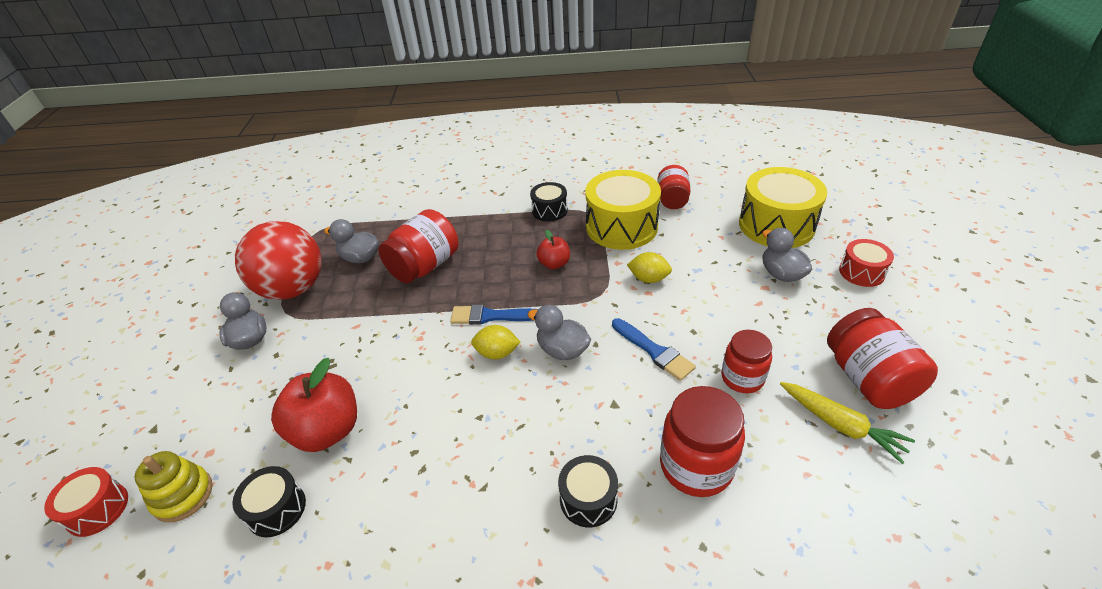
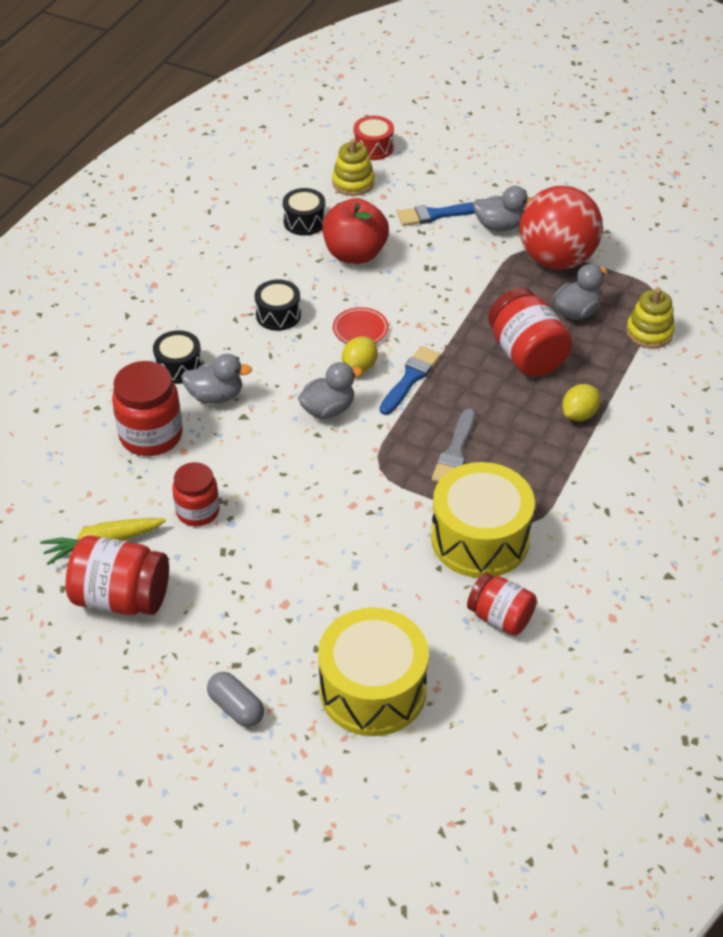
camera: 115 degrees right, 5 degrees up
(369, 220) = (649, 332): none -> yellow stacking toy
(446, 374) = (360, 329): none -> red plate
(549, 210) = (561, 488): black drum -> black drum (278, 315)
(554, 264) = (455, 452): red apple -> grey brush
(648, 279) = (372, 516): yellow lemon -> yellow lemon (579, 414)
(654, 351) = (276, 469): blue brush -> blue brush (436, 215)
(781, 274) = (291, 632): grey duck -> grey duck (215, 396)
(861, 272) = (236, 707): red drum -> grey capsule

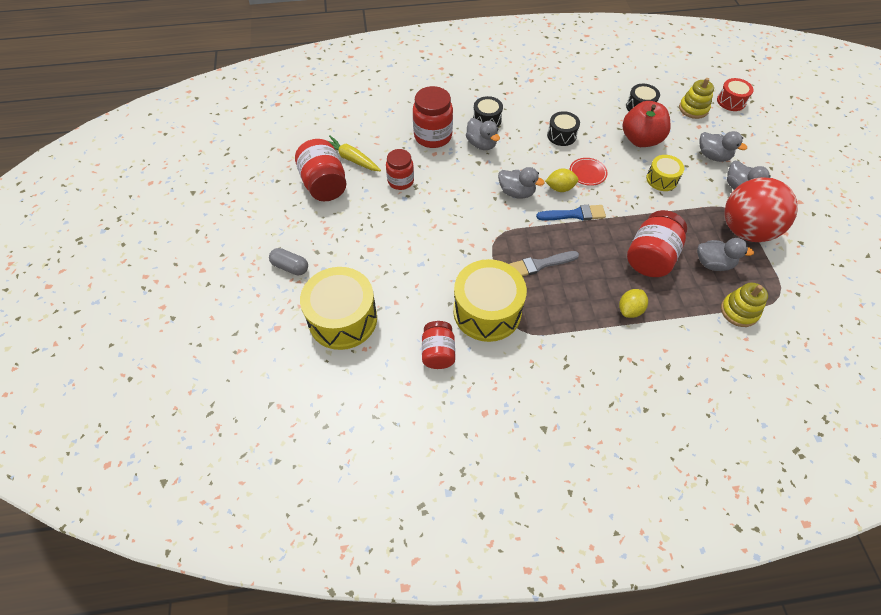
camera: 55 degrees right, 10 degrees up
(236, 707) = (290, 267): grey capsule -> grey capsule turned 75 degrees counterclockwise
(429, 275) = (661, 179): none -> yellow drum
(436, 215) = (713, 156): blue brush -> grey duck
(579, 414) = (630, 310): yellow lemon -> yellow lemon turned 60 degrees counterclockwise

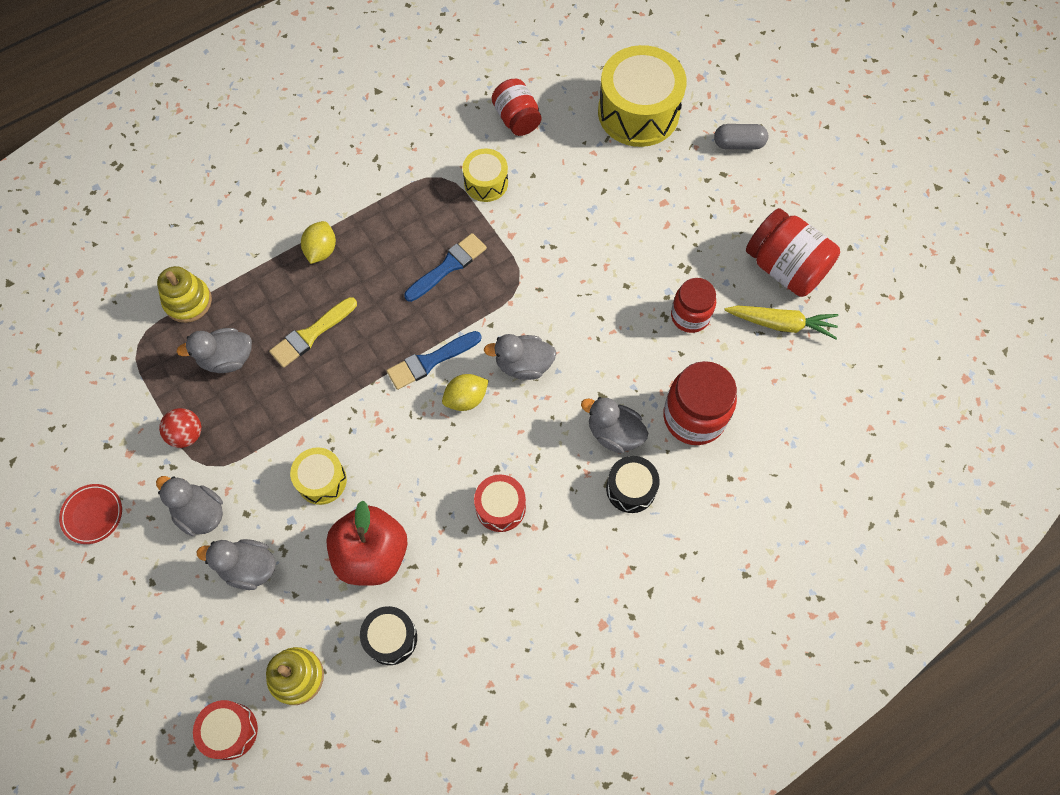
camera: 155 degrees right, 10 degrees up
(487, 311) = (486, 183): yellow drum -> yellow drum, size x0.52
(540, 264) = (448, 266): grey brush -> blue brush
(561, 135) = (500, 507): black drum -> red drum
(587, 173) = (435, 444): red plate -> red plate (92, 515)
(650, 257) = (311, 334): red jar -> yellow brush
(745, 230) = (186, 434): red ball -> red ball, size x0.43

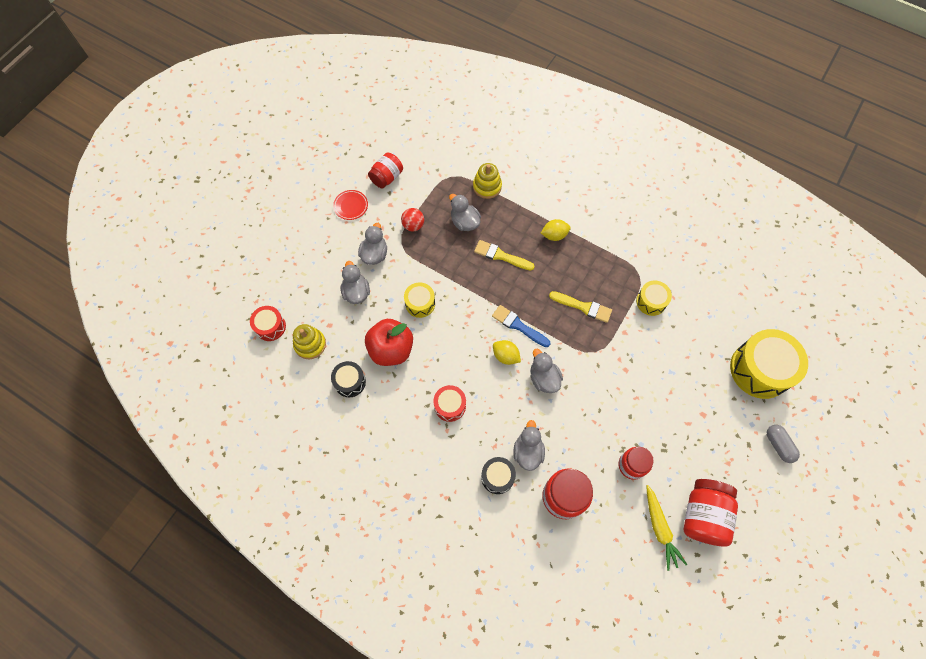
camera: 65 degrees right, 0 degrees up
(448, 266) = (583, 307): blue brush -> yellow brush
(517, 118) = (707, 298): red jar -> red jar (387, 177)

